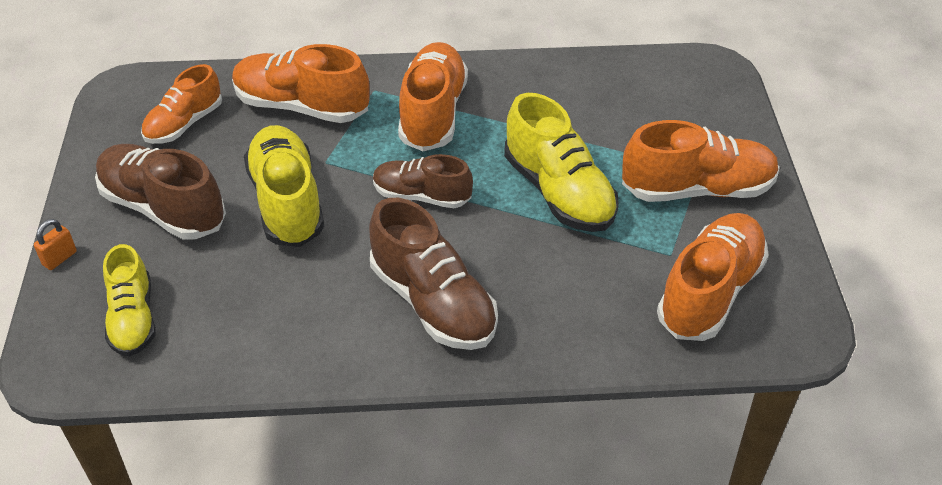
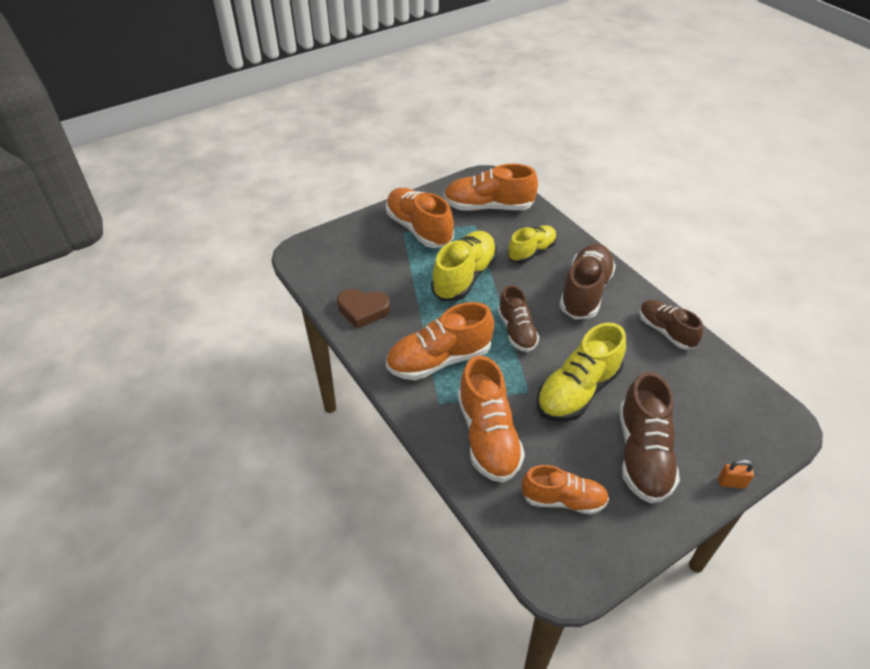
camera: 120 degrees left, 0 degrees up
(133, 318) = (723, 410): yellow shoe -> yellow shoe (531, 252)
(290, 347) = (666, 331): none -> brown shoe
(563, 83) = (363, 310): none -> brown heart

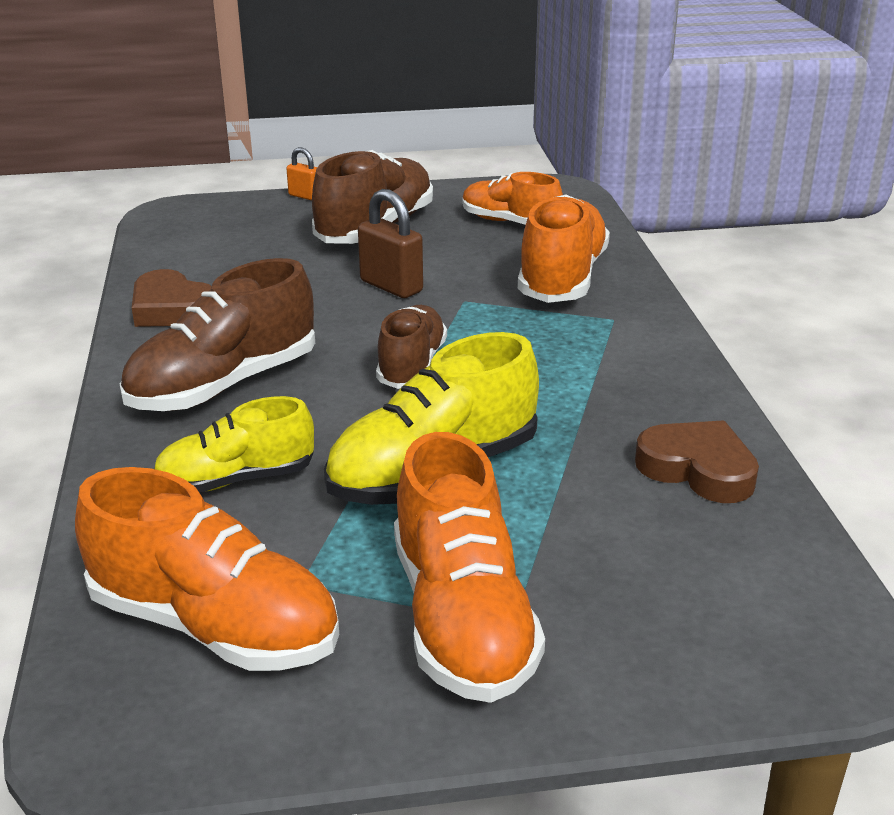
camera: 155 degrees left, 15 degrees down
(439, 360) = (580, 363): orange shoe -> none
(578, 391) = (391, 286): yellow shoe -> brown padlock
(666, 331) = (172, 309): brown shoe -> brown heart

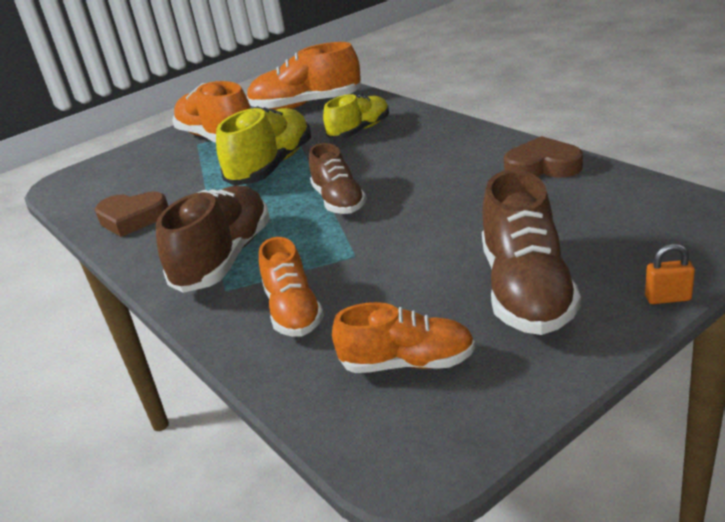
camera: 155 degrees right, 0 degrees up
(224, 385) = (430, 152): brown shoe -> brown shoe (224, 259)
(391, 286) = (425, 242): brown padlock -> none
(562, 278) = (293, 311): orange shoe -> orange shoe, size x0.65

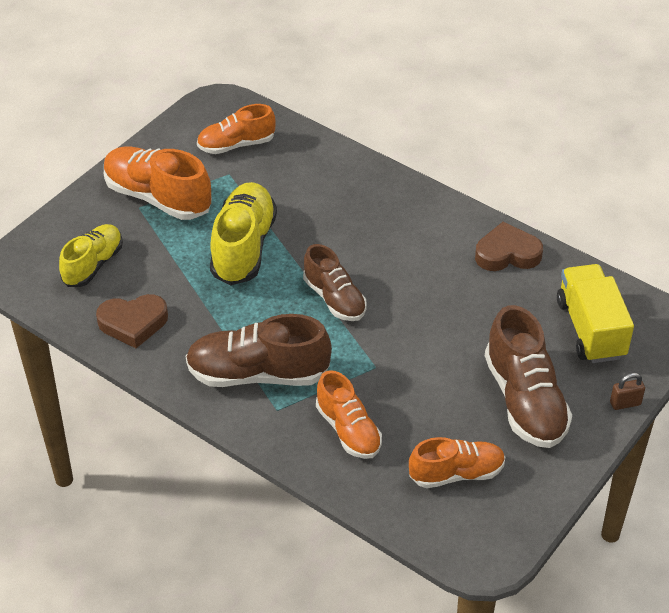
camera: 20 degrees left, 15 degrees up
(224, 259) = (258, 374): brown shoe -> brown shoe turned 90 degrees counterclockwise
(306, 105) = (236, 145): orange shoe -> orange shoe, size x0.65
(359, 131) = (314, 193): yellow shoe -> yellow shoe (93, 265)
(630, 226) = (590, 329): none -> yellow truck
(667, 298) = (625, 403): orange padlock -> brown padlock

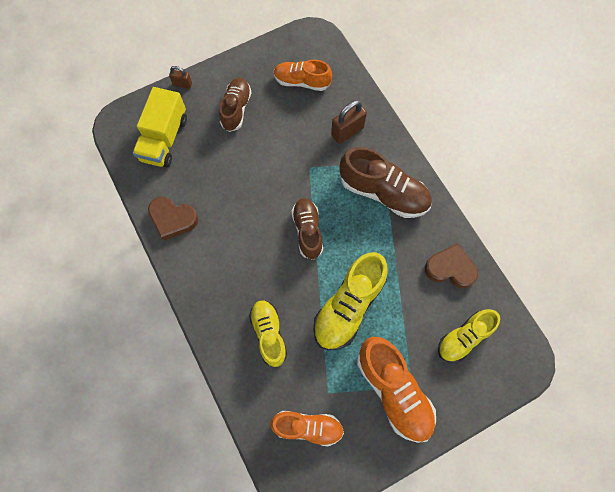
camera: 155 degrees left, 25 degrees up
(321, 196) = (269, 334): none -> yellow shoe
(348, 430) = (347, 132): orange shoe -> brown padlock
(524, 400) = (236, 109): brown shoe -> brown shoe, size x0.65

